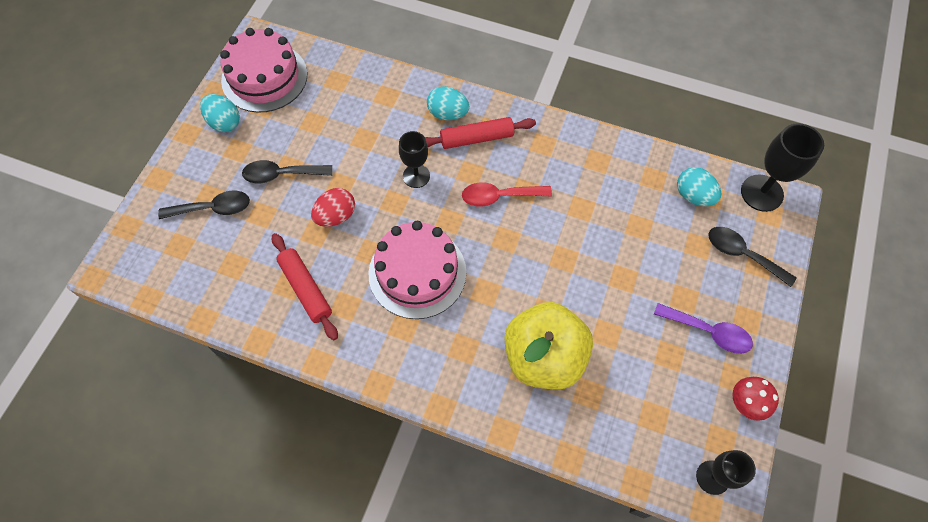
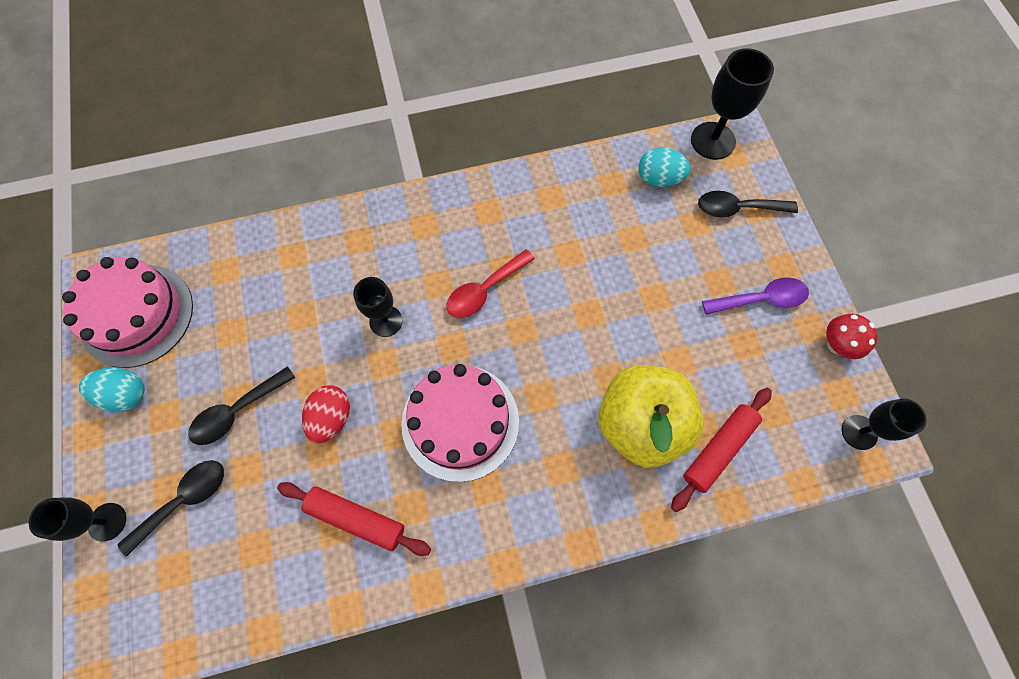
camera: 35 degrees left, 5 degrees up
(162, 192) = (107, 522): none -> black goblet
(447, 113) = (371, 236): turquoise egg -> none
(476, 138) = (419, 244): red rolling pin -> red rolling pin (718, 449)

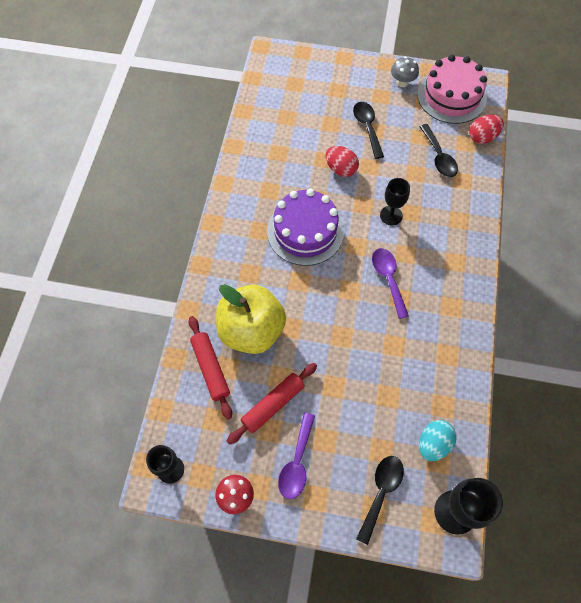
camera: 115 degrees right, 5 degrees down
(107, 522) = (334, 63): black goblet -> none
(125, 394) = (402, 82): turquoise egg -> grey mushroom
(184, 501) = (328, 94): black spoon -> black spoon (438, 157)
(207, 252) = (482, 137): none -> red egg
(356, 519) = (277, 163): red rolling pin -> red rolling pin (273, 405)
(460, 422) = (305, 231): pink cake -> purple cake
(484, 290) = (388, 279): red spoon -> purple spoon

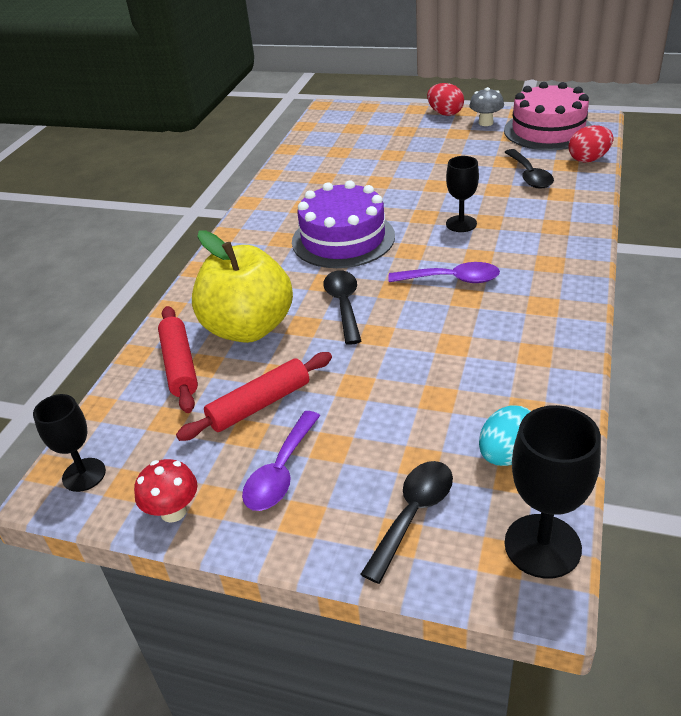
camera: 10 degrees right, 25 degrees down
(341, 169) = (399, 188): red egg -> red egg (445, 113)
(367, 128) = (438, 156): black spoon -> black spoon (344, 305)
(388, 279) = (451, 279): purple spoon -> purple spoon turned 105 degrees clockwise

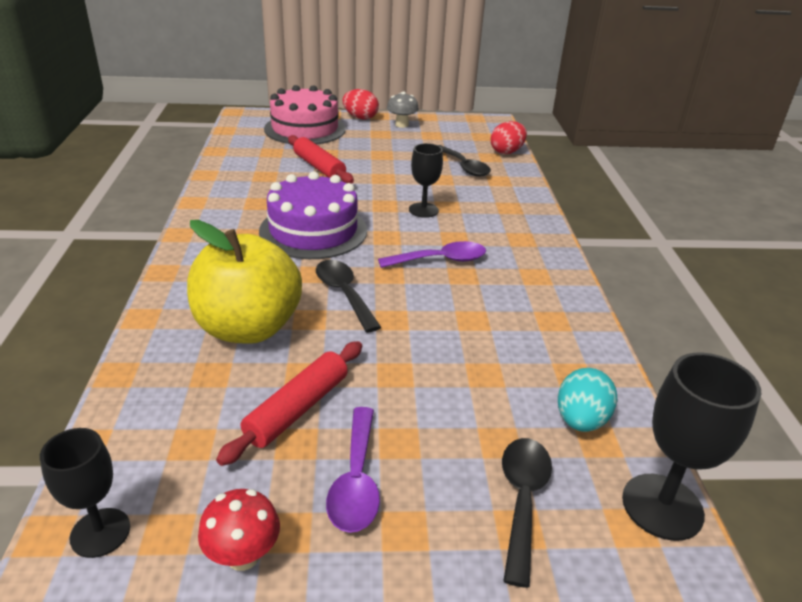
camera: 25 degrees left, 5 degrees down
(180, 365) = (181, 378): red rolling pin -> red rolling pin (319, 167)
(548, 130) = (460, 130): pink cake -> pink cake (305, 129)

